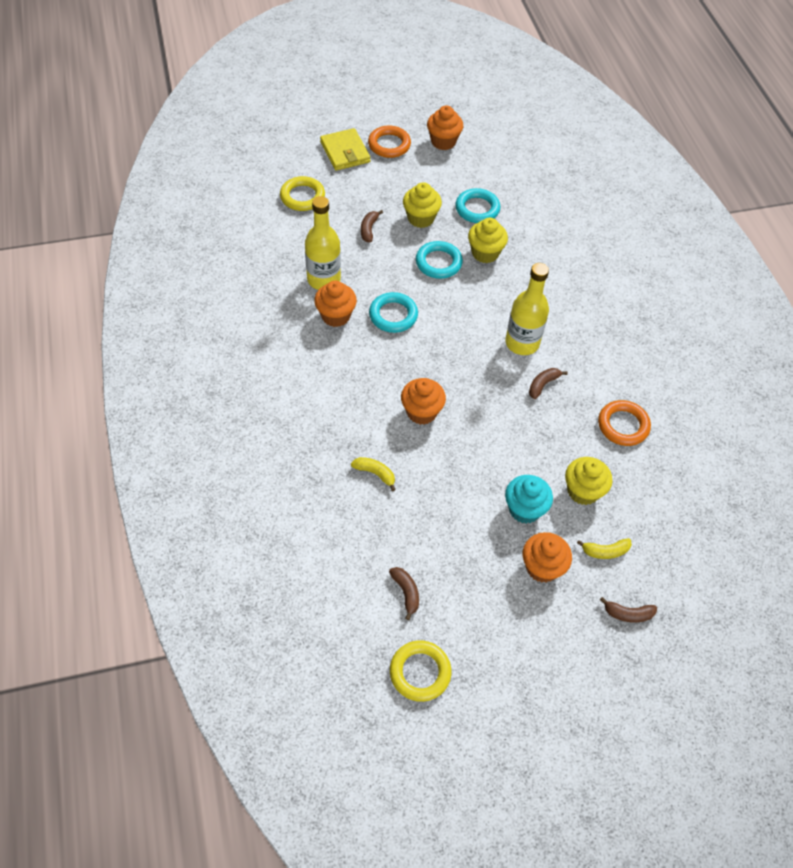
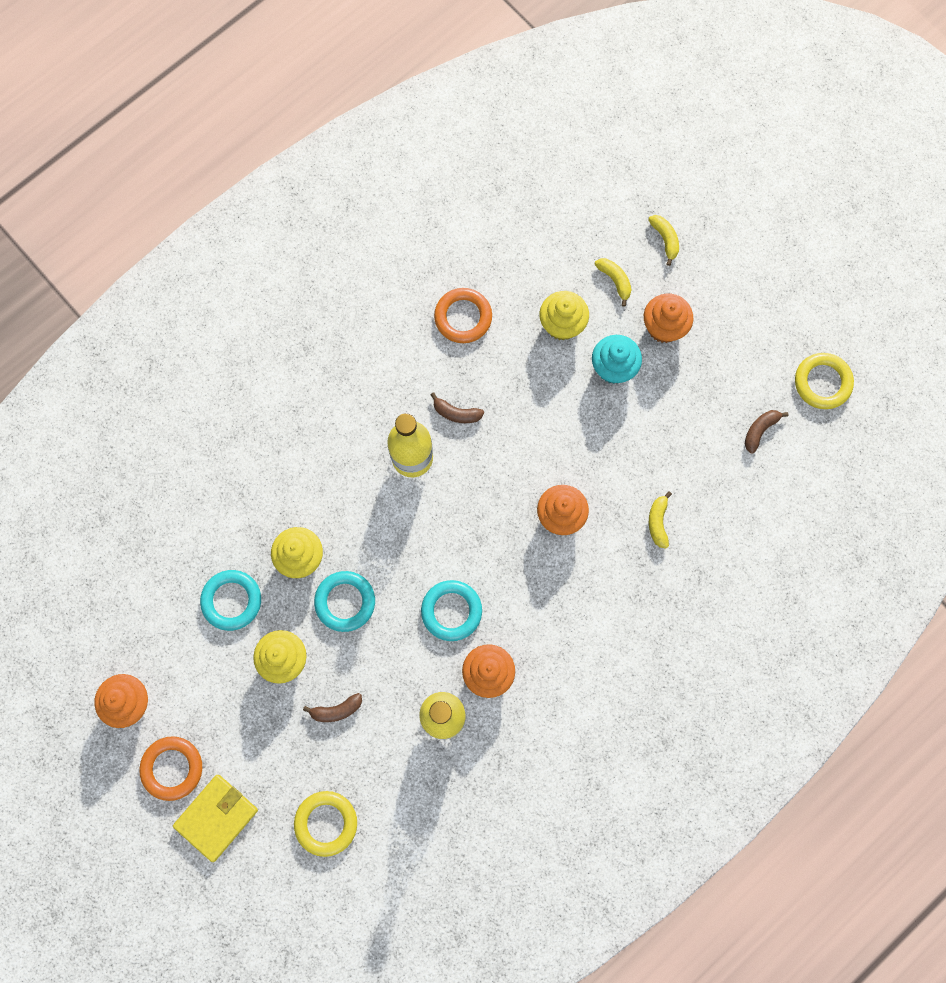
camera: 115 degrees left, 20 degrees up
(628, 614) = (665, 239): brown banana -> yellow banana

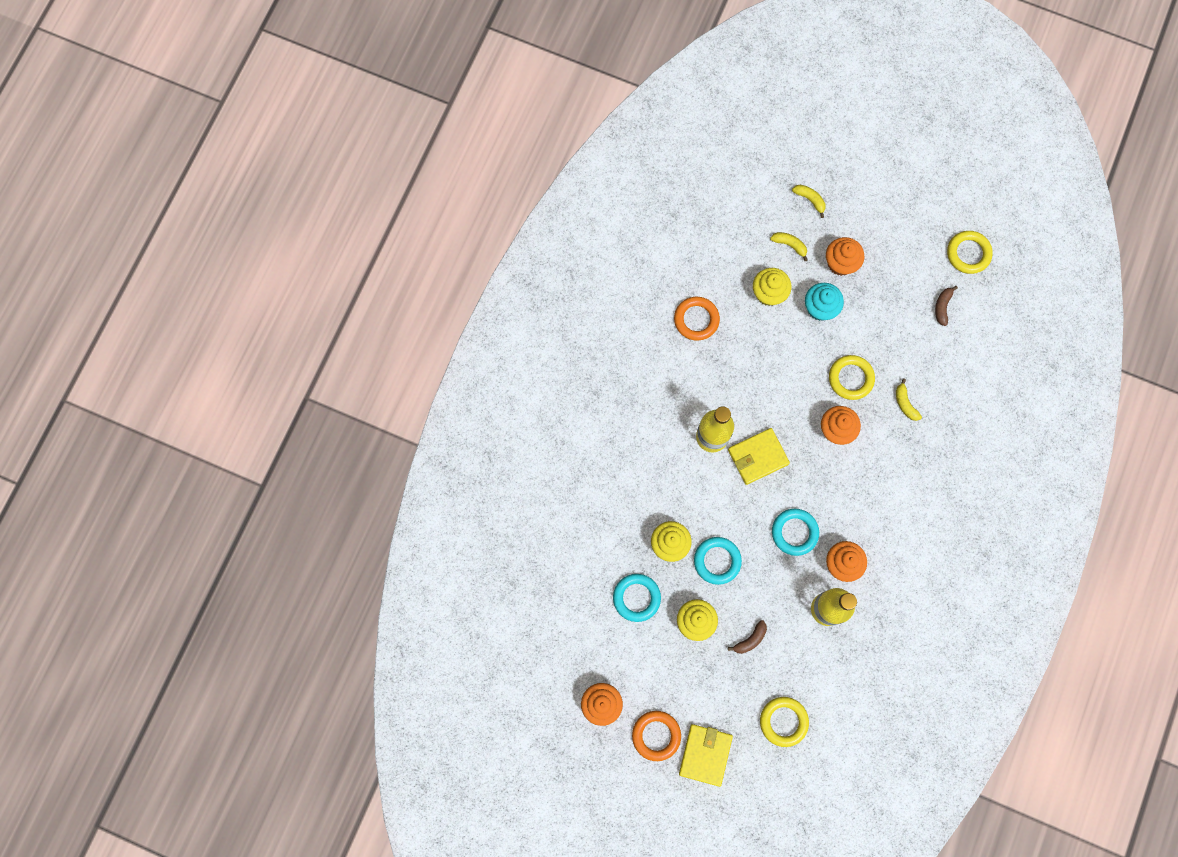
camera: 25 degrees left, 0 degrees up
(453, 505) = (758, 457): none -> yellow wallet
(456, 413) = (726, 390): brown banana -> none
(608, 464) = (850, 378): none -> yellow ring

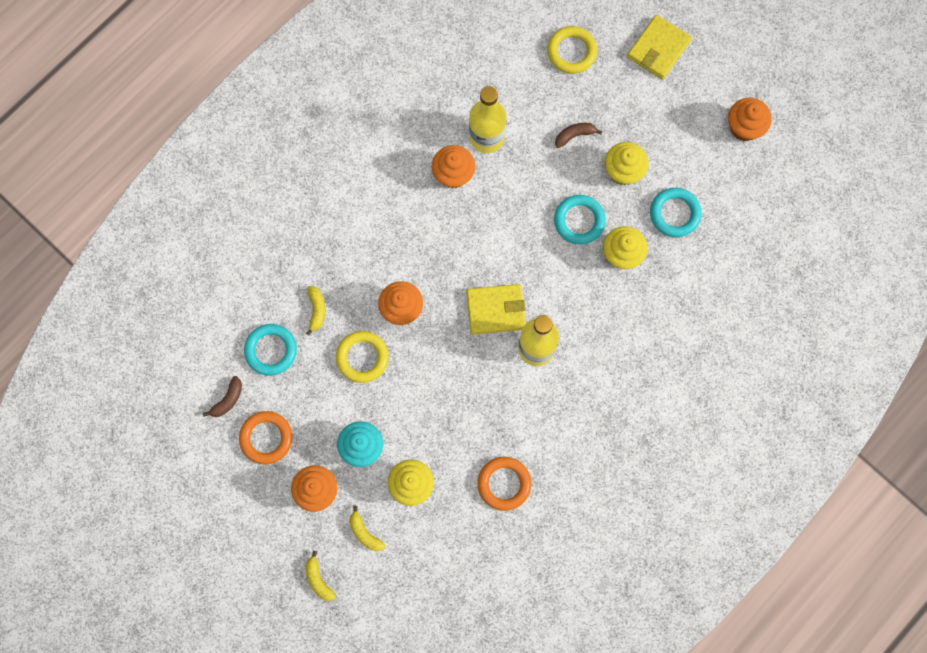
camera: 160 degrees left, 0 degrees up
(656, 735) = (700, 81): orange ring -> orange ring (266, 438)
(794, 532) = (488, 221): turquoise ring -> turquoise ring (271, 350)
(968, 253) = (170, 449): yellow ring -> none

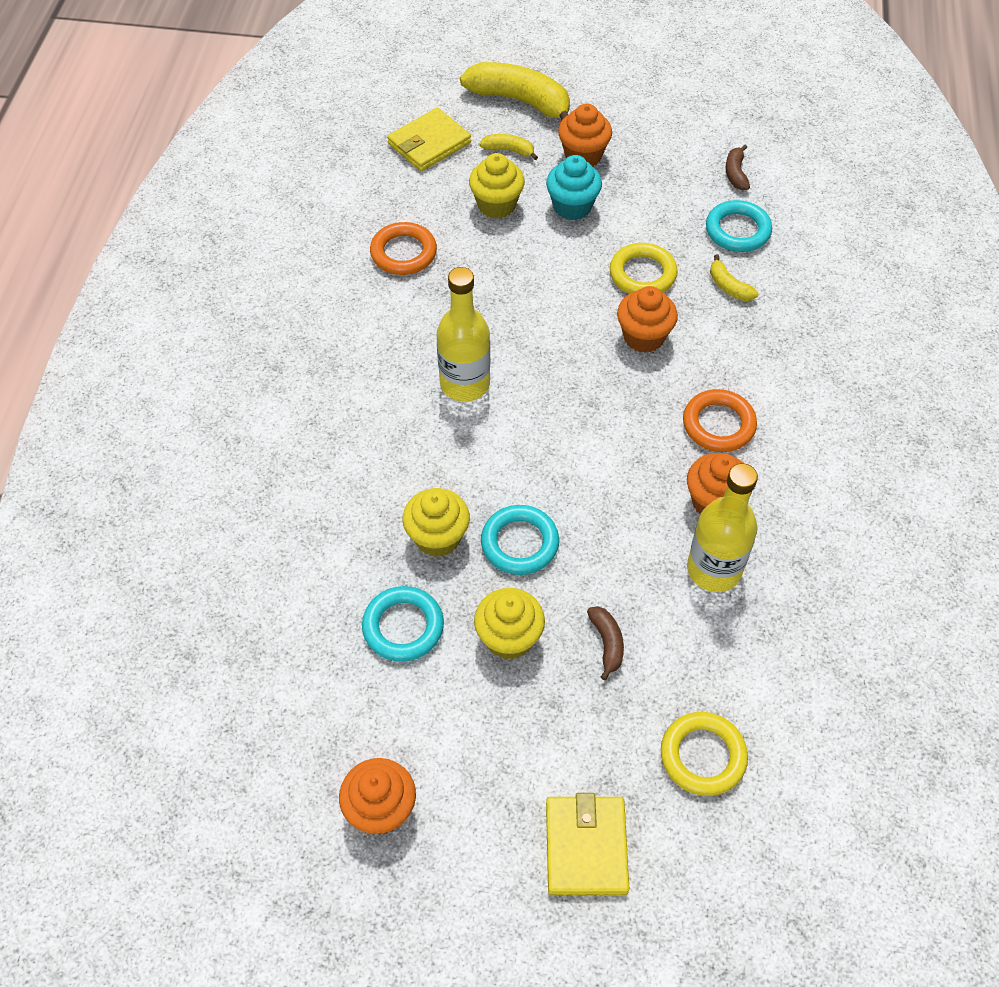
camera: 145 degrees right, 20 degrees down
(266, 438) = (669, 166): orange ring -> orange ring (718, 424)
(318, 579) = (520, 101): yellow banana -> yellow banana, size x2.17
(495, 310) = (541, 394): yellow wallet -> yellow wallet (429, 143)
(574, 135) = (607, 643): brown banana -> brown banana turned 45 degrees counterclockwise

